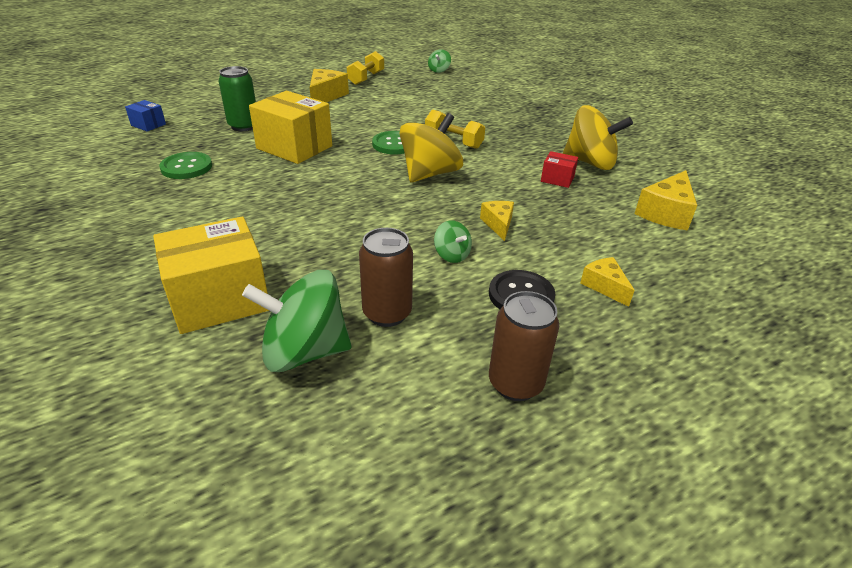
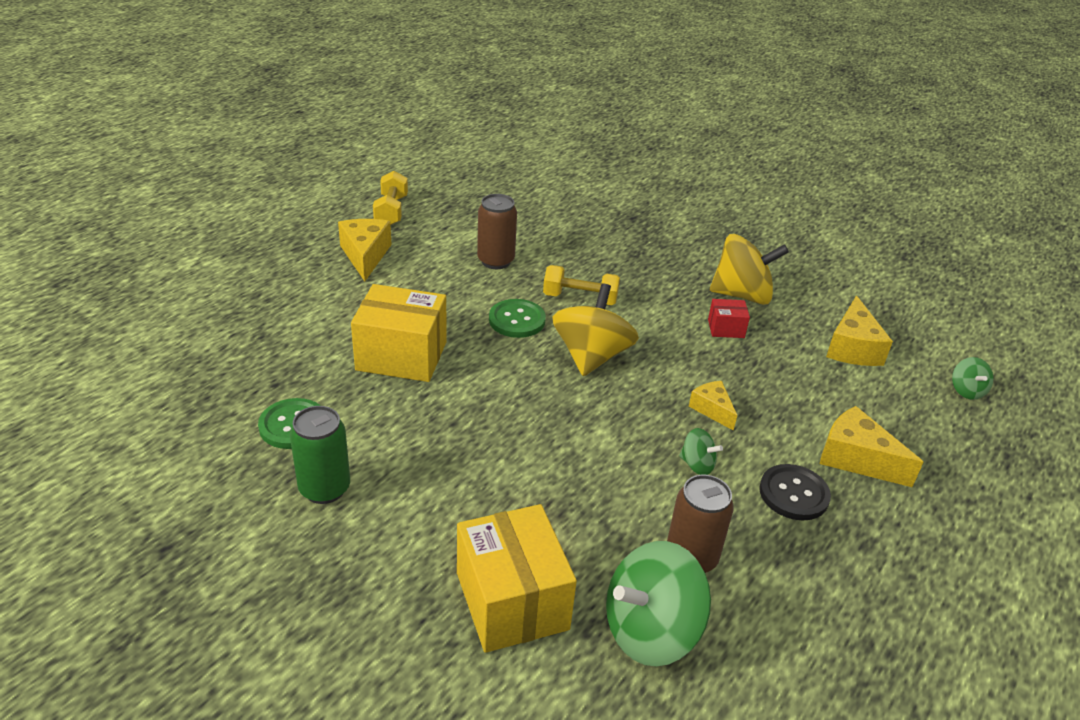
camera: 25 degrees left, 0 degrees up
(148, 125) = (166, 366): blue box -> none
(220, 299) = (512, 601): yellow box -> yellow box turned 60 degrees counterclockwise
(243, 126) = (303, 336): green can -> green can (324, 488)
(439, 70) = (472, 177): green spinning top -> green spinning top (966, 391)
(515, 383) = (855, 594): brown can -> brown can (495, 261)
(604, 286) = (856, 458): yellow cheese -> yellow cheese, size x1.64

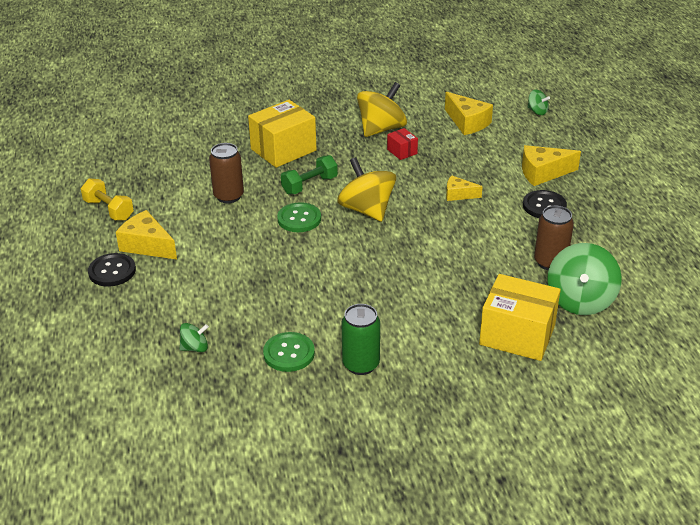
camera: 45 degrees left, 0 degrees up
(307, 257) = (112, 271): none -> black button
(401, 356) = (276, 280): yellow box -> yellow box (283, 150)
(580, 298) = (309, 185): yellow dumbbell -> green dumbbell
(697, 465) = (492, 223): green spinning top -> green spinning top (195, 348)
(726, 328) = (402, 151): red box -> red box turned 75 degrees counterclockwise

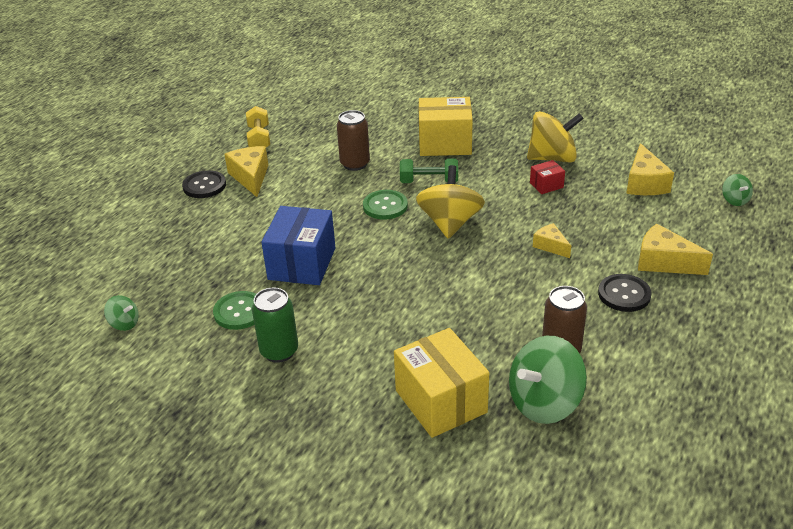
camera: 40 degrees right, 0 degrees up
(195, 348) = (183, 271): green spinning top -> green spinning top (124, 323)
(290, 293) = (302, 263): none -> blue box
(402, 151) = (546, 185): red box -> red box turned 60 degrees clockwise

